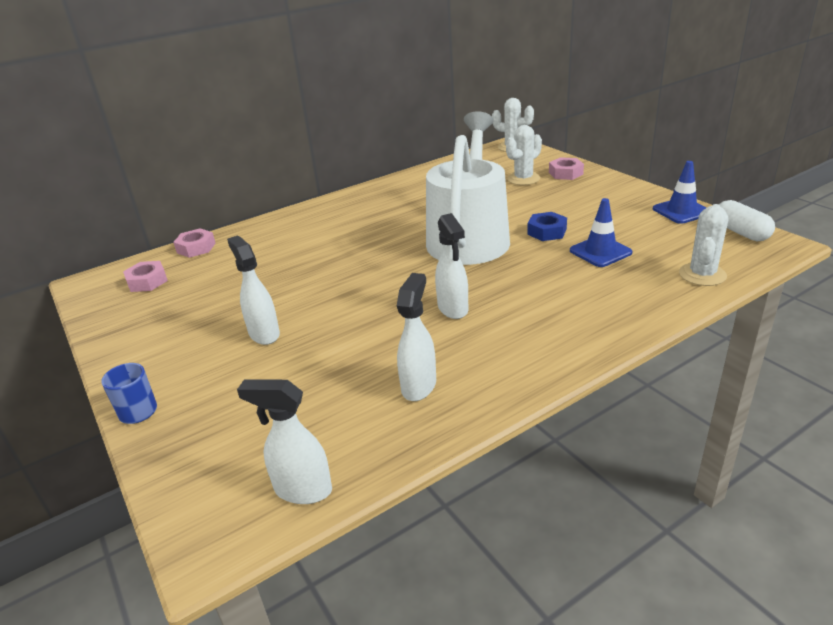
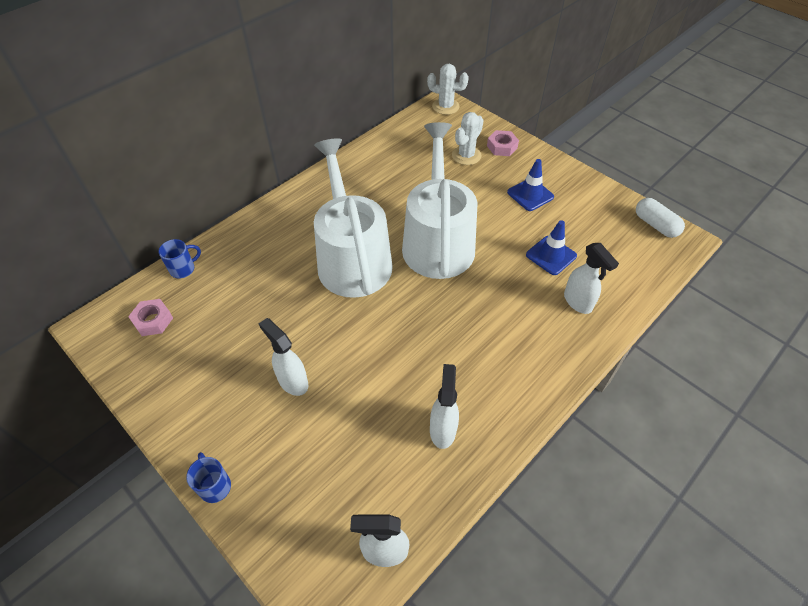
camera: 15 degrees left, 20 degrees up
(196, 248) = (183, 269): pink nut -> blue mug
(370, 247) = (352, 259): none -> white watering can
(453, 309) = (447, 336): white spray bottle -> white spray bottle (578, 302)
(547, 232) = (502, 231): blue nut -> none
(681, 211) = (606, 198): blue traffic cone -> blue traffic cone (530, 195)
(702, 275) = (633, 280): white cactus -> none

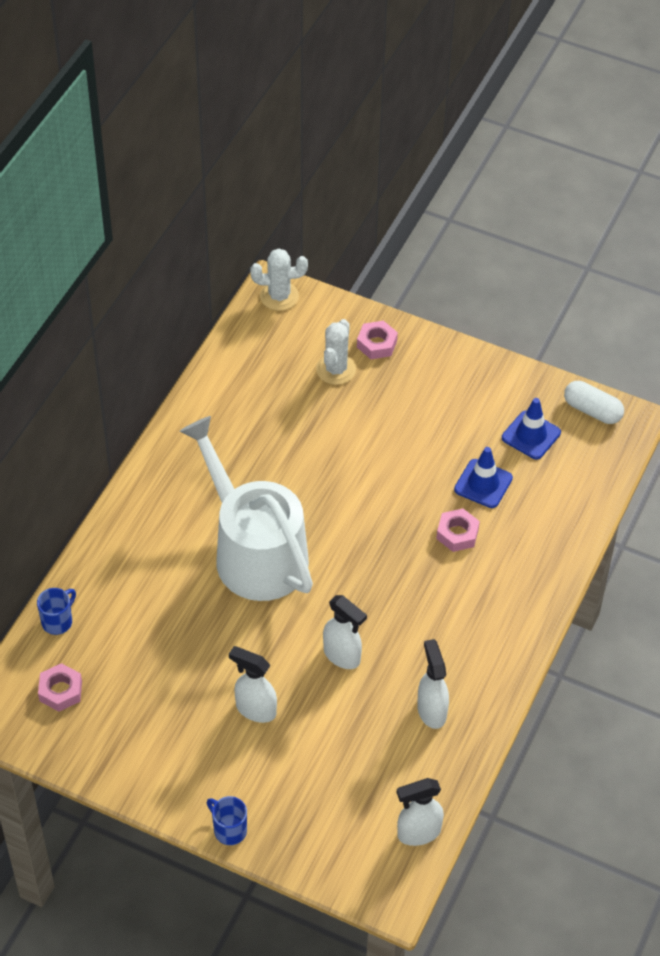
camera: 20 degrees left, 0 degrees up
(438, 241) = (346, 502): white watering can -> none
(517, 287) = (457, 534): none -> pink nut
(530, 195) = (434, 407): blue traffic cone -> blue traffic cone (531, 435)
(578, 302) = (529, 533): white spray bottle -> white spray bottle (342, 656)

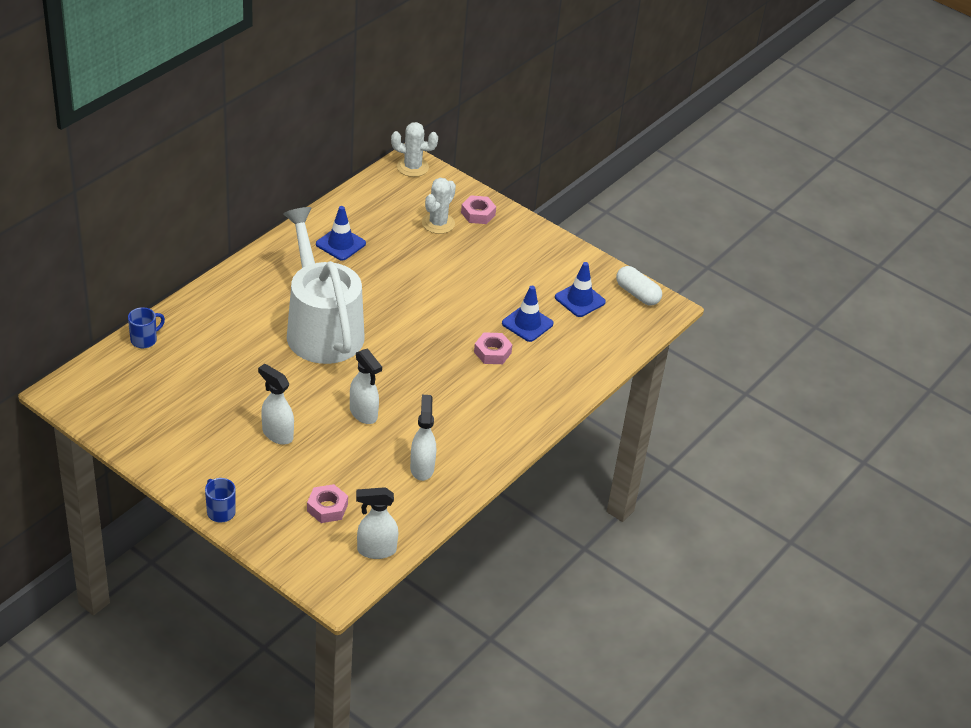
camera: 10 degrees right, 10 degrees down
(60, 691) = (126, 386): pink nut -> pink nut (327, 508)
(234, 427) = (340, 244): none -> blue traffic cone

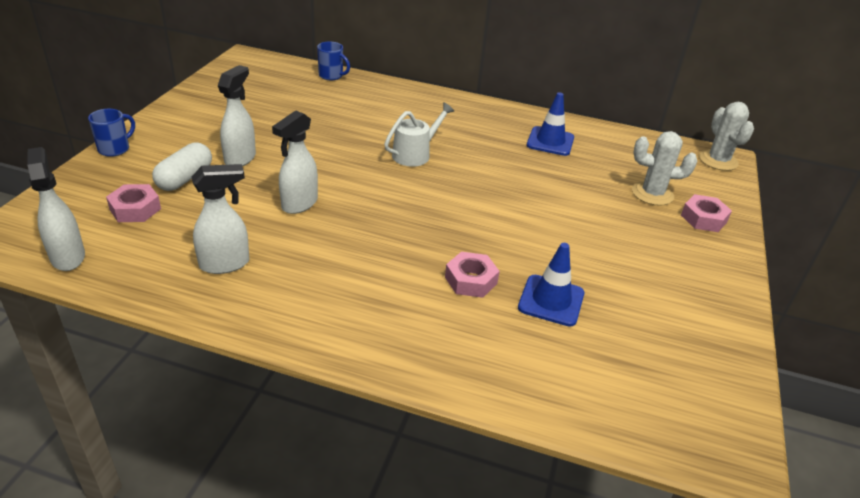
camera: 70 degrees right, 5 degrees down
(322, 328) = (415, 154): white watering can -> white watering can, size x0.43
(580, 300) = (646, 343): blue traffic cone -> none
(637, 294) = (725, 409): white capsule -> white capsule (185, 178)

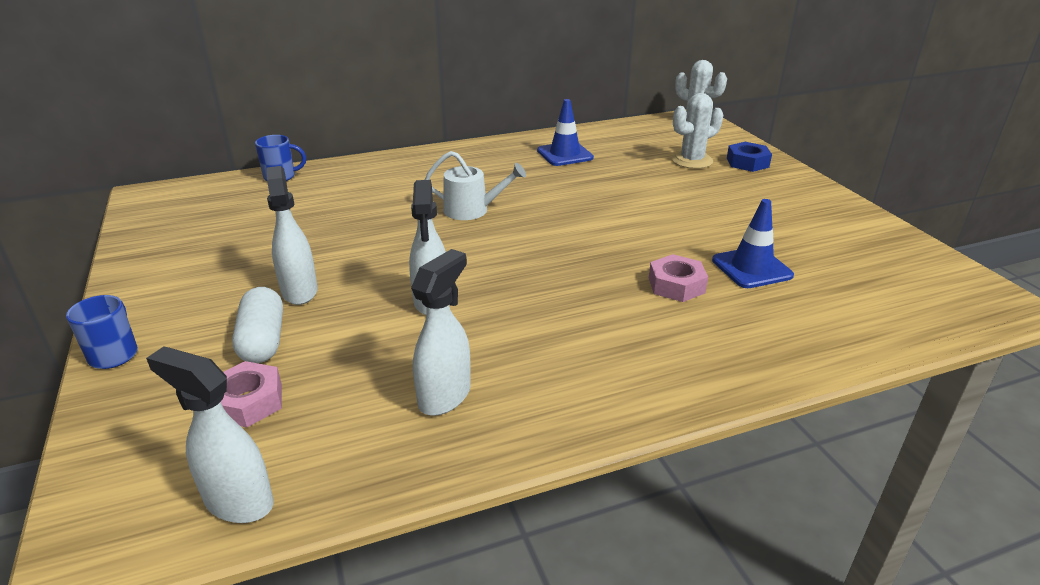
camera: 35 degrees left, 5 degrees down
(415, 154) = (471, 210): white watering can -> white watering can turned 90 degrees clockwise
(703, 218) = (747, 162): pink nut -> blue nut

